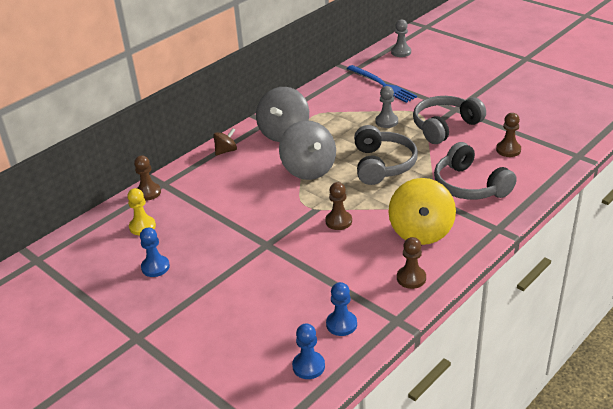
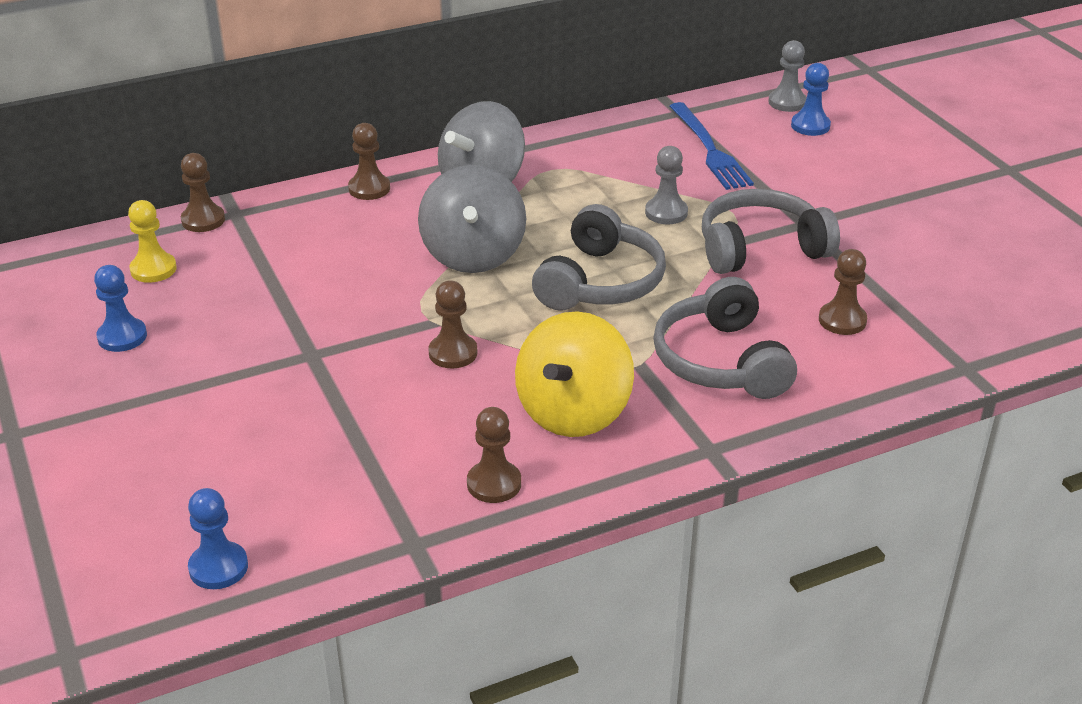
camera: 20 degrees right, 0 degrees up
(226, 151) = (369, 189): brown spinning top -> brown pawn
(341, 324) = (322, 519): blue pawn -> blue pawn (810, 126)

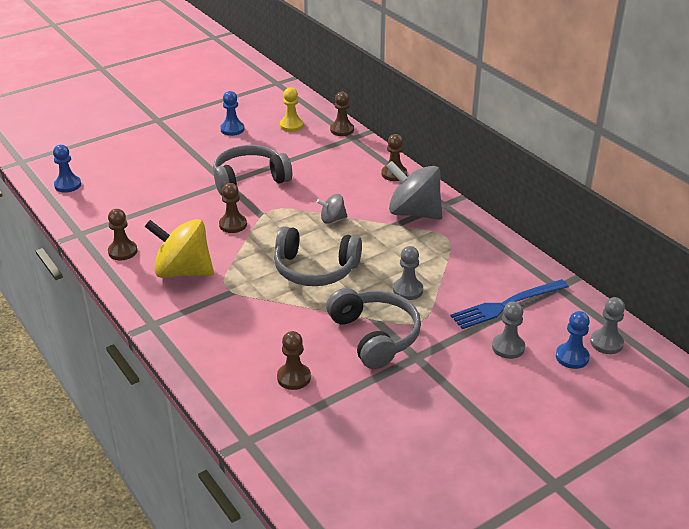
camera: 80 degrees right, 0 degrees up
(473, 255) = (332, 219): grey spinning top -> grey spinning top, size x0.49
(721, 361) = (238, 324): grey headphones -> grey headphones (250, 179)
(790, 161) = (508, 347): none -> grey pawn

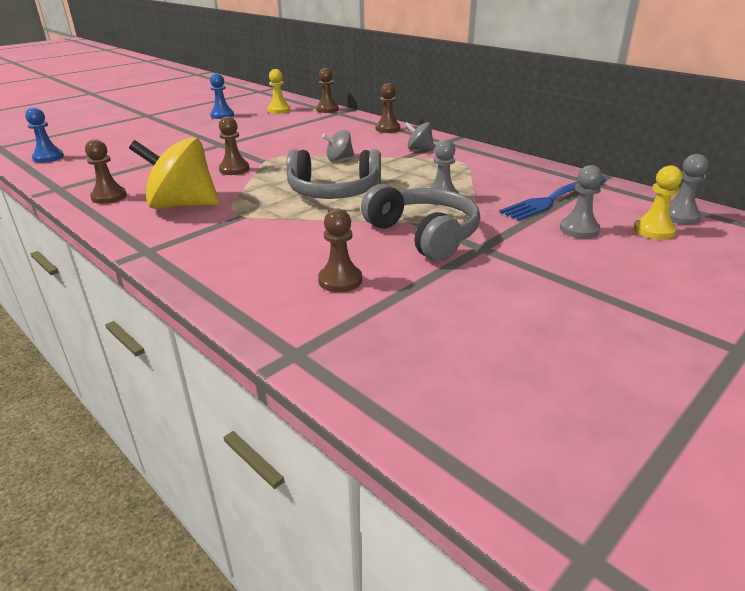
camera: 10 degrees left, 5 degrees down
(250, 179) = (246, 141): grey headphones -> none
(414, 212) = (419, 149): grey spinning top -> grey spinning top, size x0.49
(572, 357) = (654, 230): blue pawn -> yellow pawn

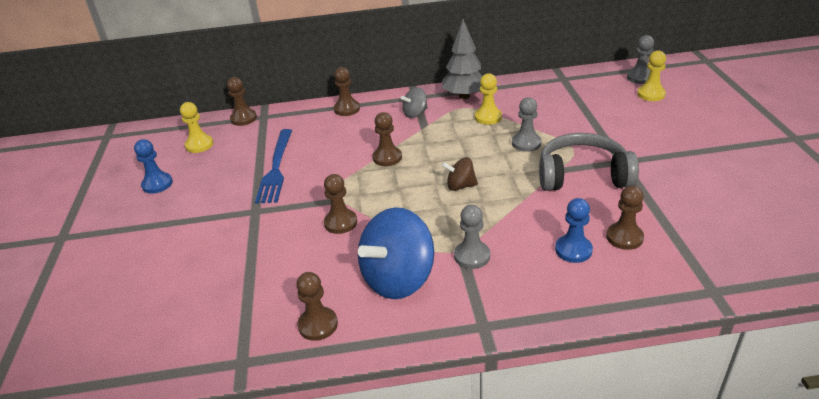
camera: 50 degrees left, 5 degrees up
(48, 157) = (112, 354): blue pawn -> blue pawn (573, 250)
(182, 205) = (398, 279): yellow spinning top -> blue spinning top
(334, 192) = (460, 186): grey headphones -> brown spinning top
(339, 158) = (387, 158): grey spinning top -> brown pawn
(460, 173) = (488, 117): none -> yellow pawn
(479, 156) = (464, 96): none -> grey tree
(553, 199) = (573, 104): blue fork -> blue fork (276, 168)
(579, 229) = (628, 116): grey pawn -> grey pawn (472, 256)

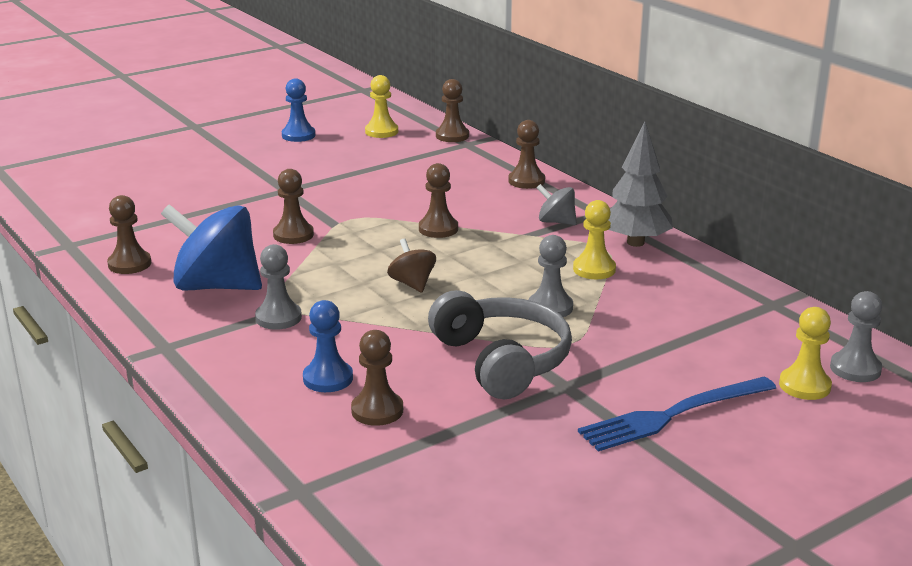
camera: 60 degrees right, 10 degrees down
(276, 168) = (369, 178): blue fork -> blue fork (673, 415)

